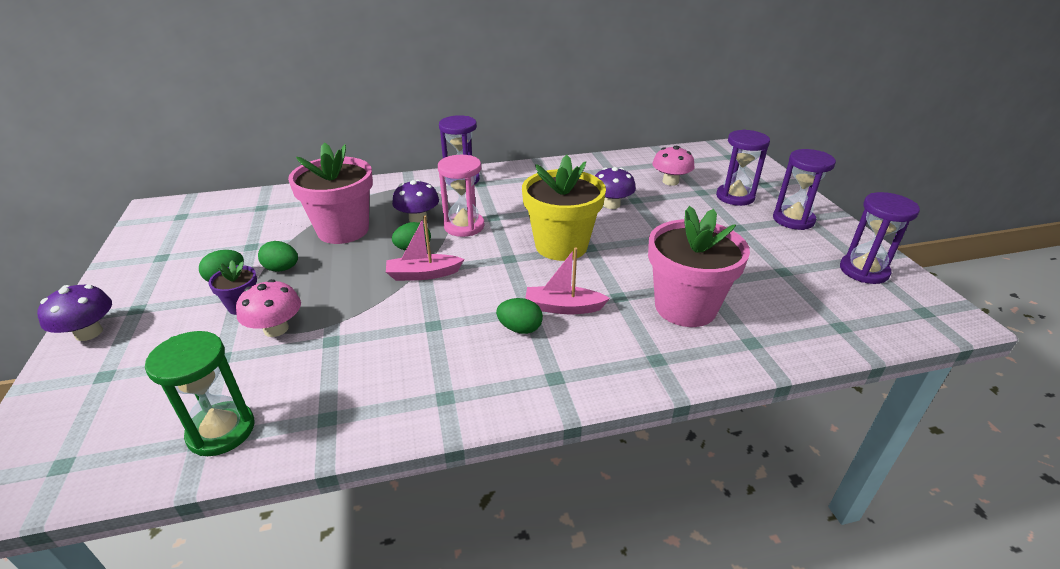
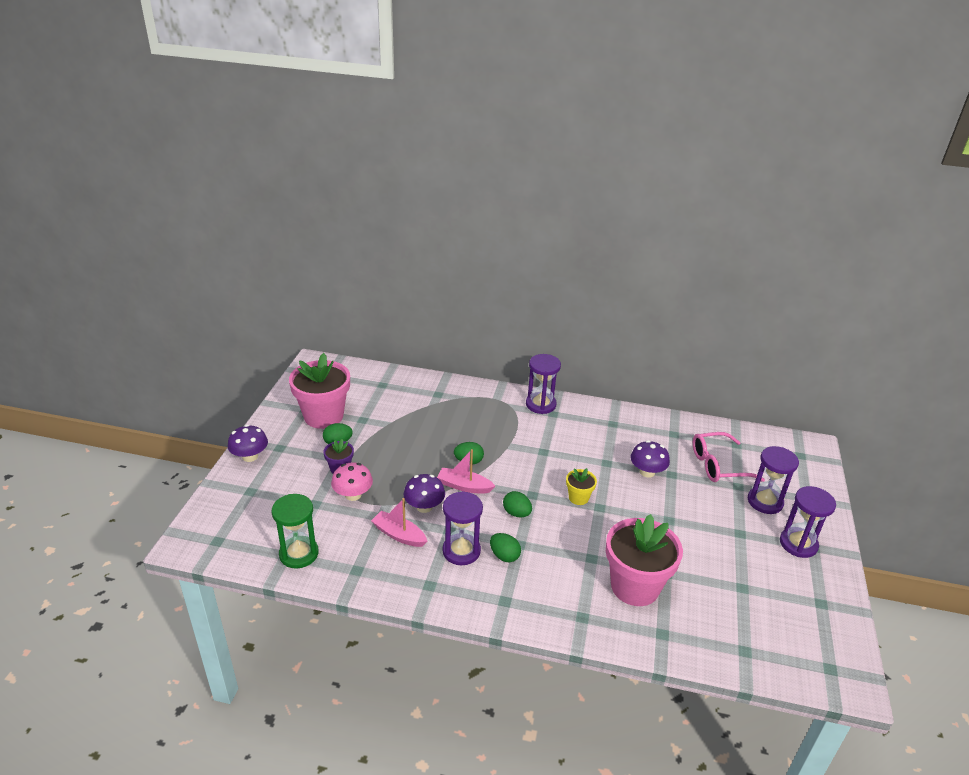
camera: 25 degrees right, 0 degrees up
(282, 269) = (374, 447): green egg -> green egg (516, 513)
(343, 230) = (428, 426): pink flower pot -> pink flower pot (323, 416)
(418, 219) = (486, 434): purple mushroom -> purple mushroom (424, 506)
(464, 226) = (516, 453): pink hourglass -> none
(561, 246) = (578, 498): yellow flower pot -> yellow flower pot, size x0.47
(563, 307) = (544, 551): pink boat -> pink boat (399, 535)
(670, 181) = (718, 465): pink mushroom -> pink glasses
(863, 271) = (814, 614): purple hourglass -> purple hourglass (461, 551)

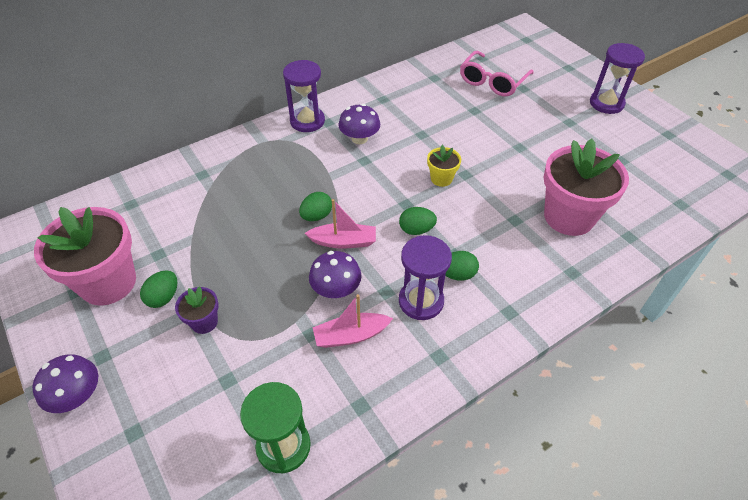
camera: 45 degrees left, 15 degrees up
(353, 495) = (254, 336): pink mushroom -> none
(464, 486) = (343, 241): pink boat -> pink boat turned 150 degrees counterclockwise
(647, 472) = (457, 121): purple mushroom -> purple mushroom (359, 138)
(765, 502) = (552, 88): purple hourglass -> none

